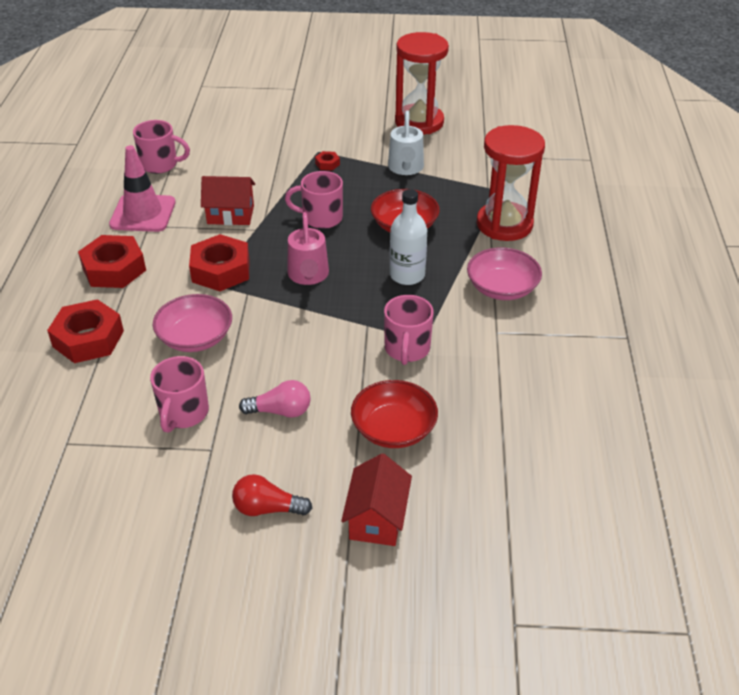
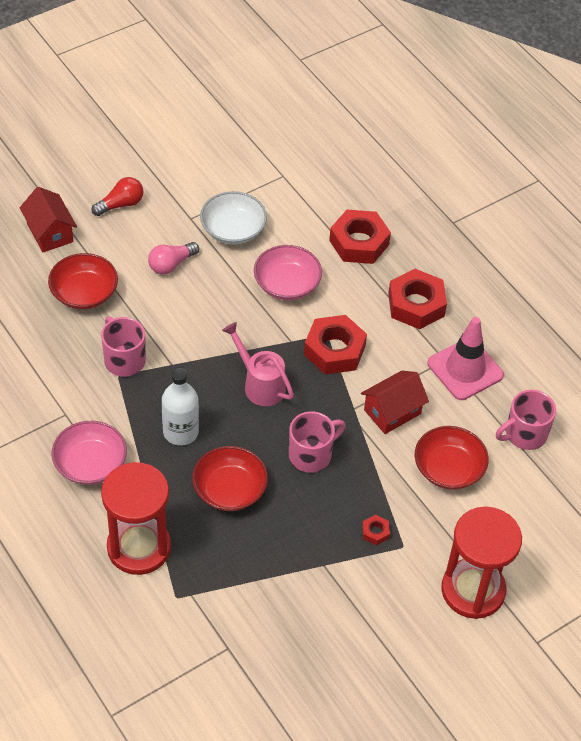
camera: 140 degrees right, 10 degrees up
(183, 413) = (233, 229): pink mug -> white bowl
(236, 171) = (448, 468): none -> red bowl
(405, 168) = (294, 574): white watering can -> none
(419, 122) = (345, 666): red hourglass -> red hourglass (473, 590)

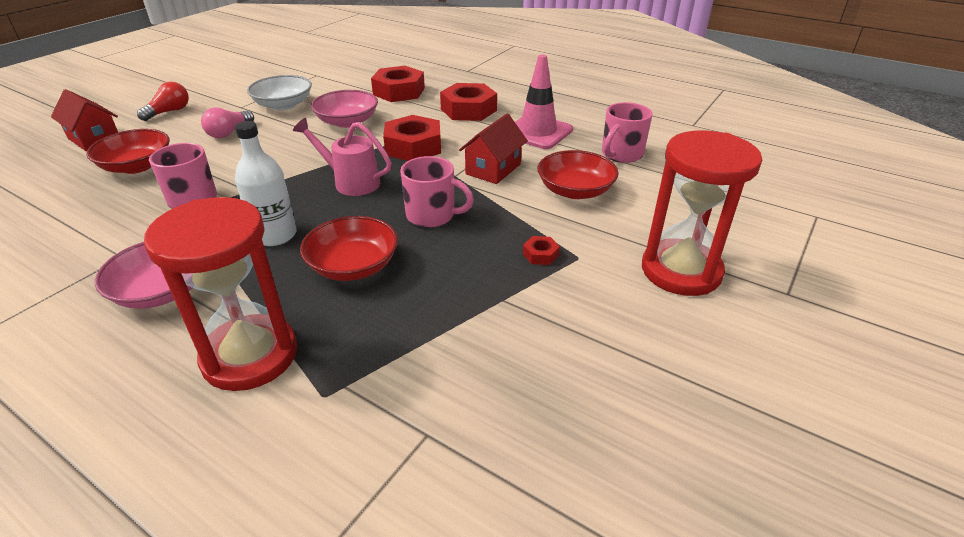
camera: 20 degrees left, 15 degrees down
(311, 455) = (432, 215): pink mug -> pink mug turned 75 degrees clockwise

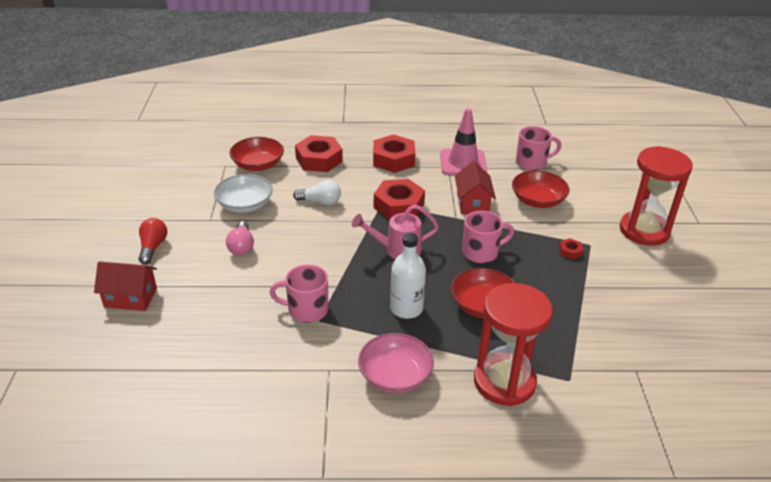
camera: 35 degrees left, 0 degrees up
(137, 166) = (215, 304): red bowl -> red bowl (258, 165)
(347, 122) = (320, 202): pink bowl -> white light bulb
(621, 154) = (532, 163): pink mug -> pink mug turned 105 degrees counterclockwise

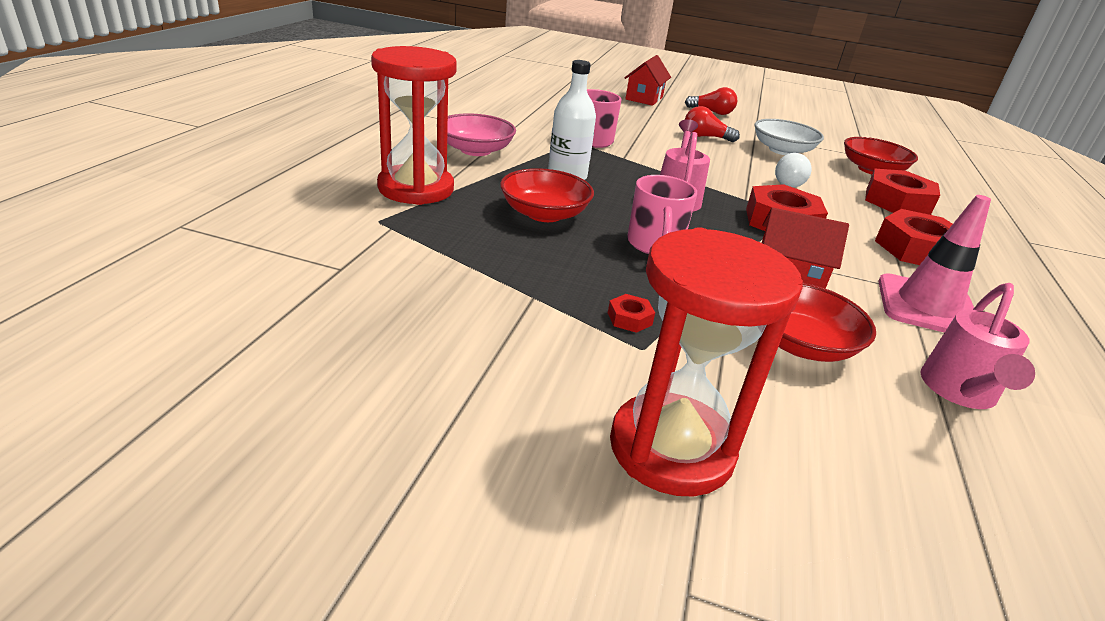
camera: 105 degrees right, 5 degrees down
(241, 246) = (705, 137): pink light bulb -> red light bulb
(532, 163) = (959, 391): pink mug -> pink watering can

